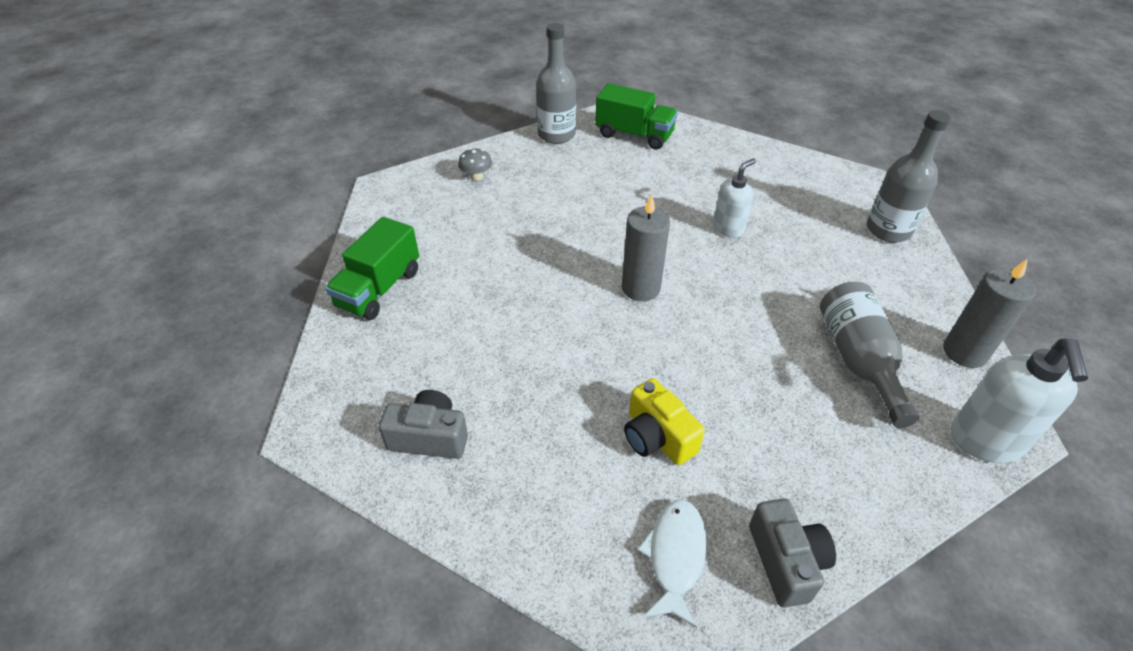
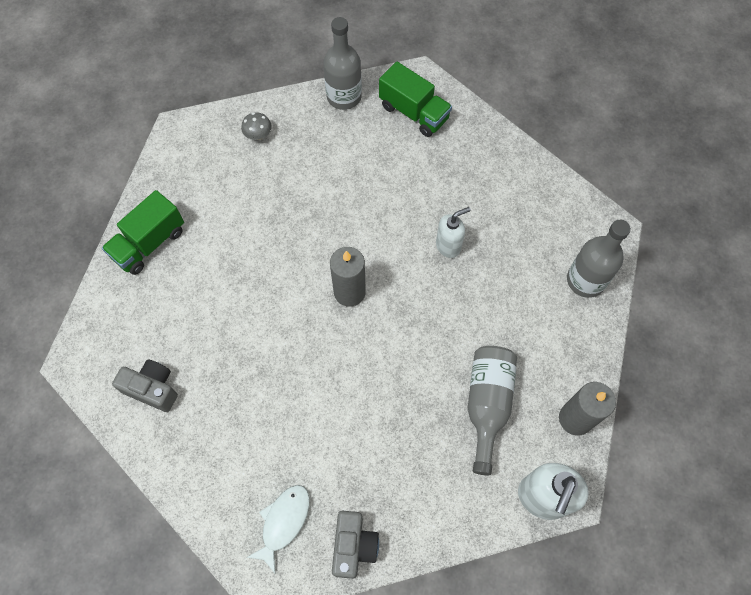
camera: 15 degrees right, 20 degrees up
(657, 437) = (308, 430): yellow camera -> none

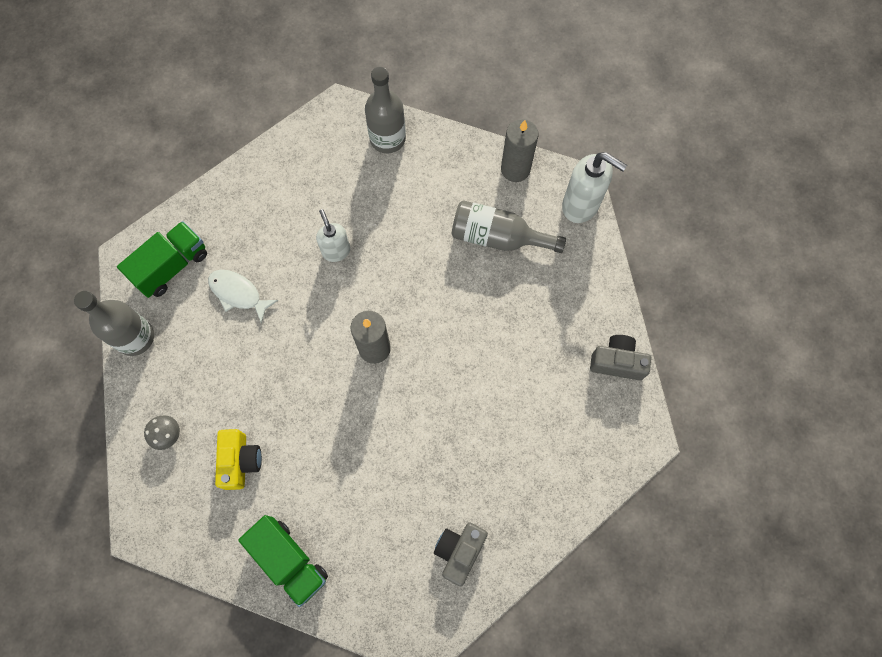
camera: 85 degrees left, 5 degrees up
(236, 193) = (240, 461): none -> yellow camera
(283, 522) = (595, 422): white fish -> white fish (238, 294)

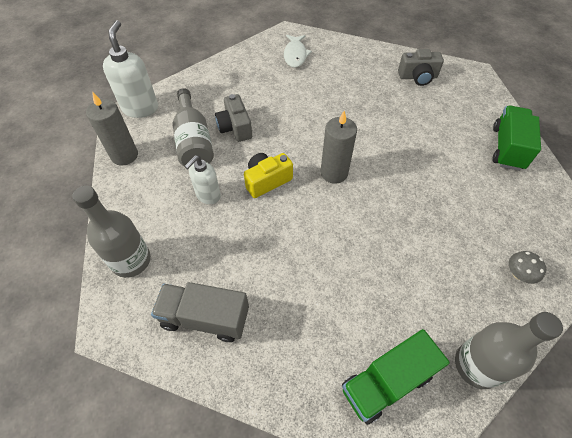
camera: 120 degrees left, 15 degrees down
(172, 267) = (386, 382): green truck -> green truck turned 45 degrees counterclockwise
(238, 294) = (365, 297): white fish -> white fish (295, 55)
(240, 461) = (484, 210): yellow camera -> yellow camera (267, 181)
(302, 171) = (205, 318): none -> grey truck
(336, 251) = (272, 241): white soap dispenser -> white soap dispenser (208, 196)
(617, 362) = (249, 56): grey camera -> grey camera (235, 127)

